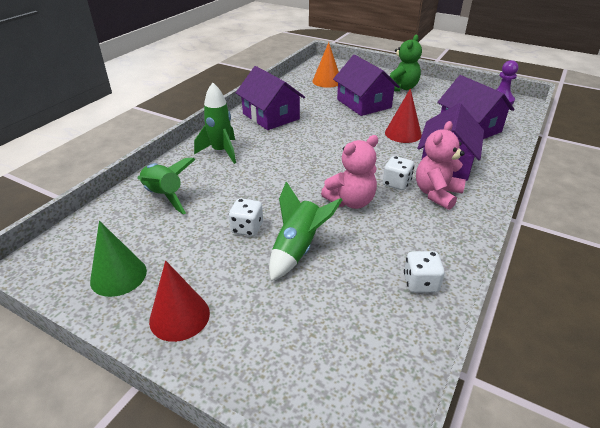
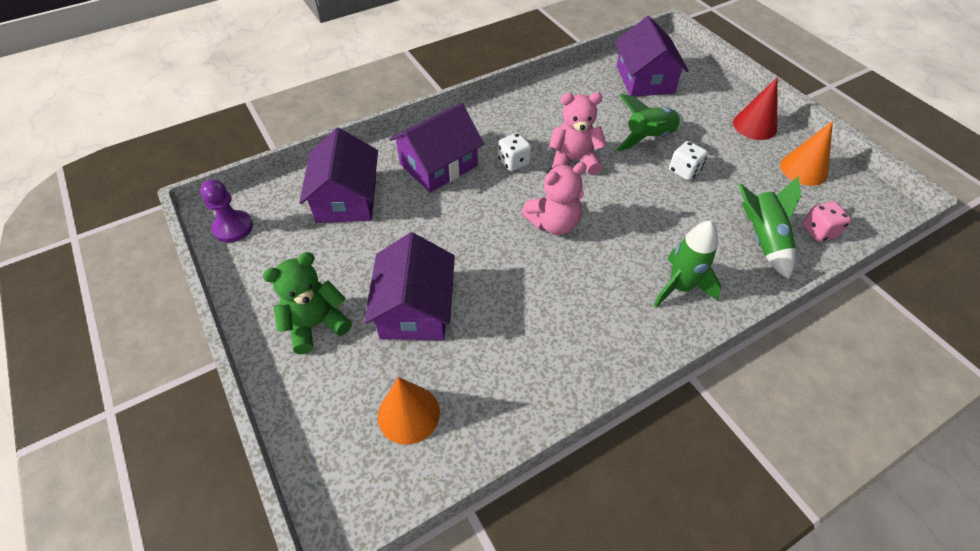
camera: 150 degrees left, 15 degrees up
(112, 218) = (819, 231): none -> pink dice
(118, 276) = (803, 169): green cone -> orange cone
(271, 116) = (576, 341): purple house -> purple house (645, 79)
(403, 133) = (432, 223): red cone -> none
(420, 283) = (577, 88): white dice -> none
(436, 194) = (490, 138): pink teddy bear -> pink teddy bear (554, 223)

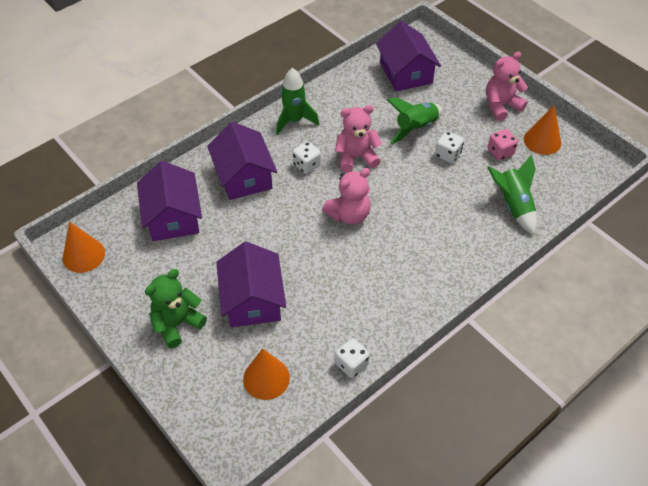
camera: 10 degrees left, 0 degrees up
(233, 227) = (84, 255): purple pawn -> orange cone
(438, 165) = (244, 176): purple house -> purple house turned 60 degrees counterclockwise
(524, 413) = (351, 364): none -> white dice
(680, 287) = (454, 253): green rocket -> green rocket (294, 121)
(754, 125) = (501, 106): red cone -> pink teddy bear
(819, 231) = (556, 192): pink dice -> pink dice (500, 152)

